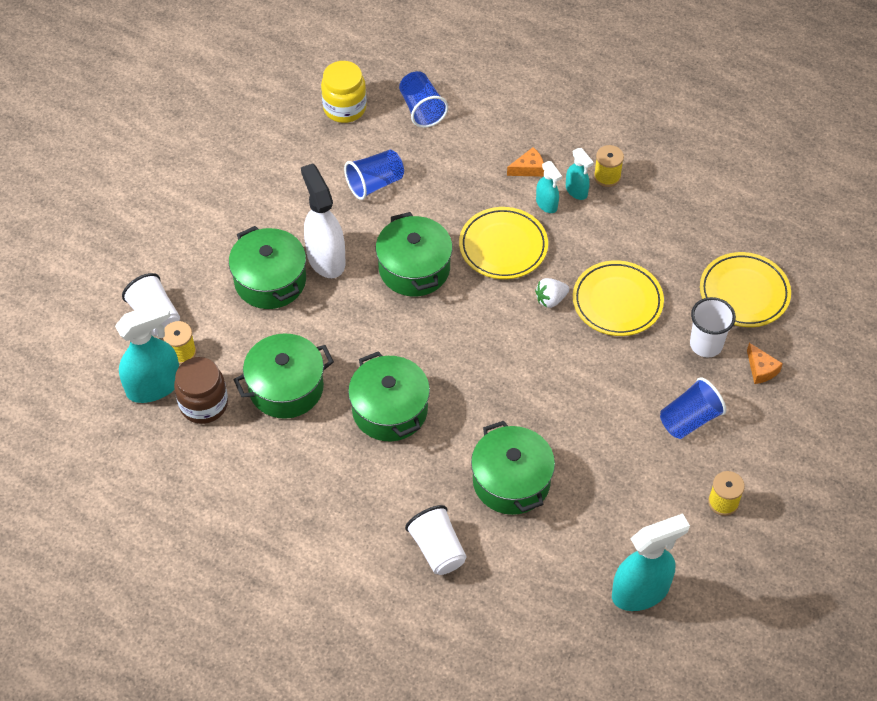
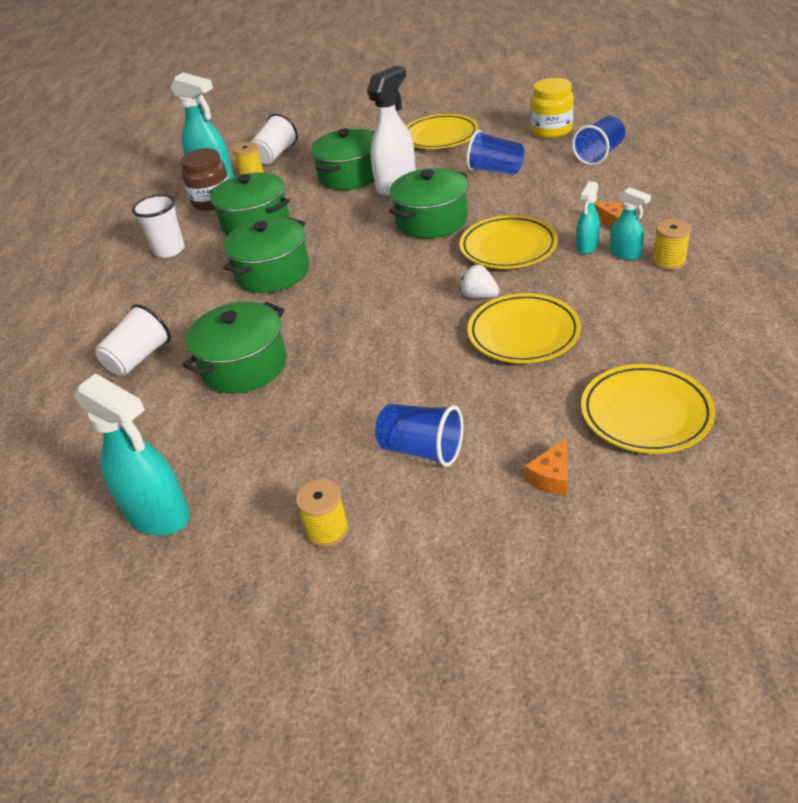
camera: 65 degrees right, 15 degrees down
(266, 182) = (440, 137): none -> yellow plate
(576, 191) = (625, 254): turquoise spray bottle -> turquoise spray bottle turned 75 degrees counterclockwise
(706, 344) = (538, 417): white cup -> white cup (169, 250)

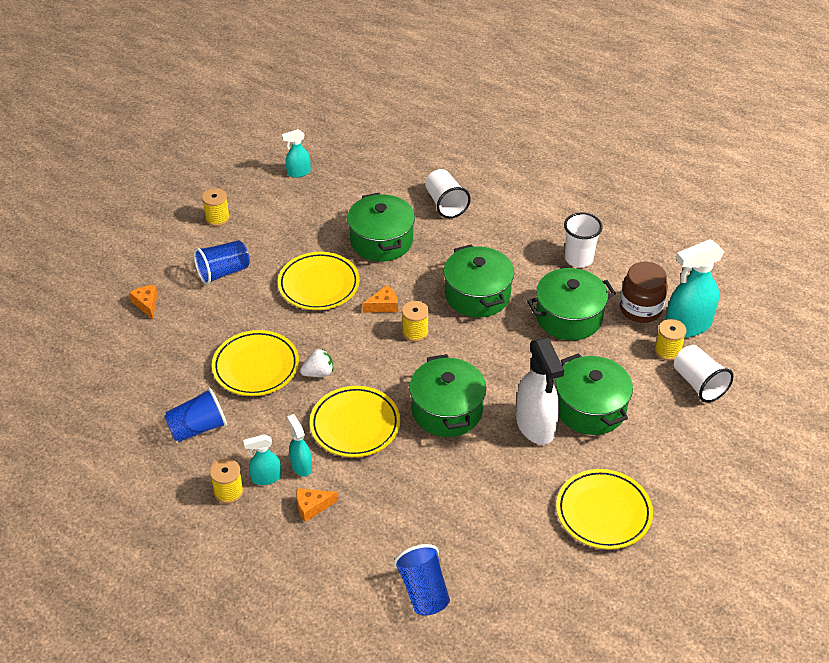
camera: 120 degrees right, 5 degrees up
(158, 514) = (298, 172): turquoise spray bottle -> turquoise spray bottle, size x0.53
(345, 311) = (383, 305): none -> orange cheese
(361, 277) = (415, 332): none -> yellow spool
(495, 170) = (483, 501): blue cup -> blue cup (198, 428)
(551, 130) = (516, 600): yellow jar -> none
(645, 414) = (133, 366): yellow plate -> yellow plate (319, 285)

